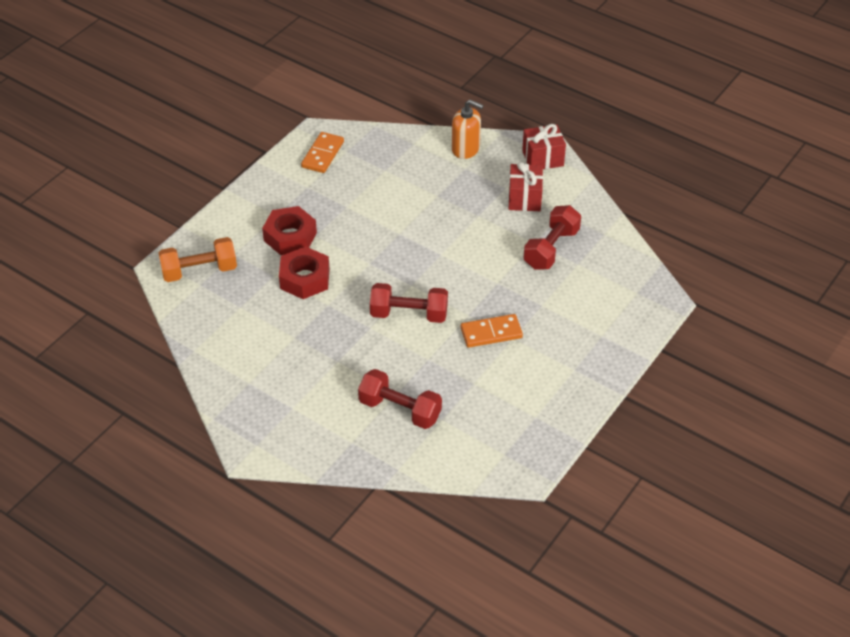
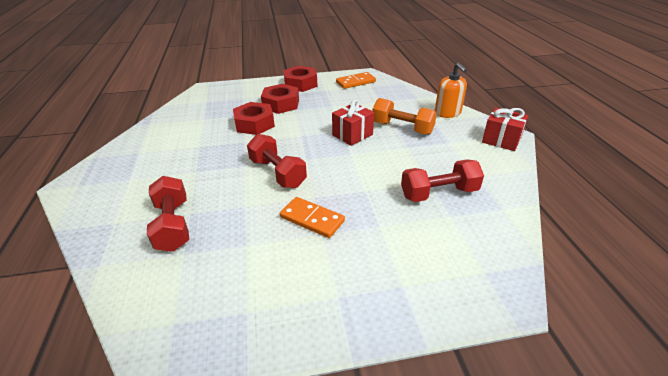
camera: 45 degrees right, 10 degrees down
(199, 271) = (216, 96): orange dumbbell -> orange dumbbell (402, 128)
(265, 194) = (300, 84): none -> red nut
(524, 198) = (457, 154): red gift -> red gift (352, 135)

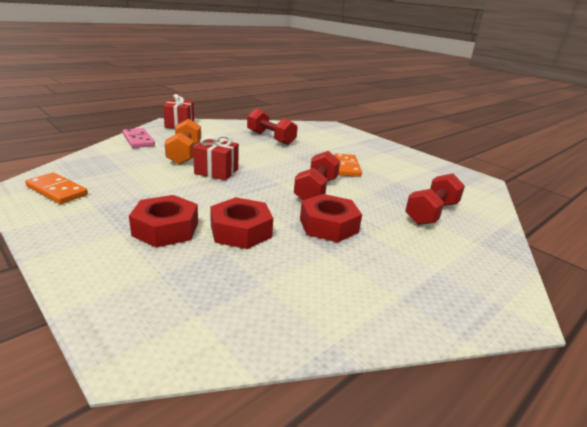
camera: 125 degrees left, 10 degrees down
(300, 84) = (73, 233): red nut -> red nut (328, 225)
(447, 113) = (138, 140): orange soap dispenser -> pink domino

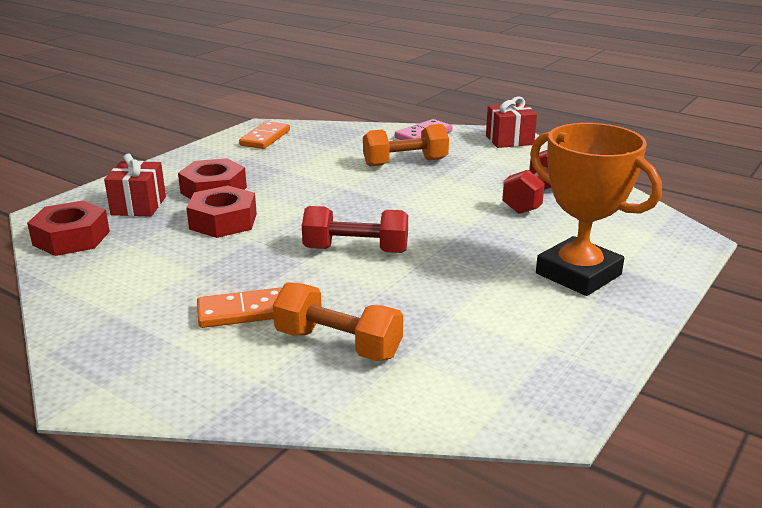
camera: 80 degrees right, 0 degrees up
(216, 171) = (366, 187): red gift -> red gift (139, 206)
(328, 225) = (257, 266): red nut -> red nut (71, 238)
(346, 167) = (469, 267): orange domino -> orange domino (243, 312)
(360, 149) = (578, 274): none -> orange trophy
(431, 213) = (338, 344): red dumbbell -> orange dumbbell

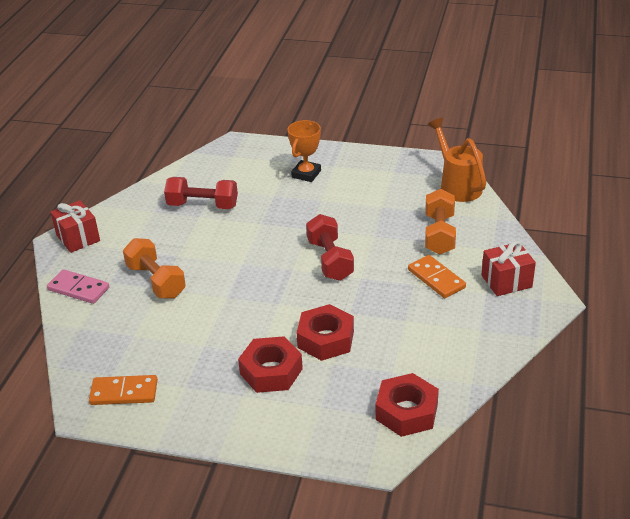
camera: 110 degrees left, 10 degrees up
(139, 206) = (327, 403): red gift -> red gift (506, 281)
(463, 407) = (457, 186): none -> orange watering can
(578, 274) = (306, 174): orange trophy -> orange trophy, size x0.60

